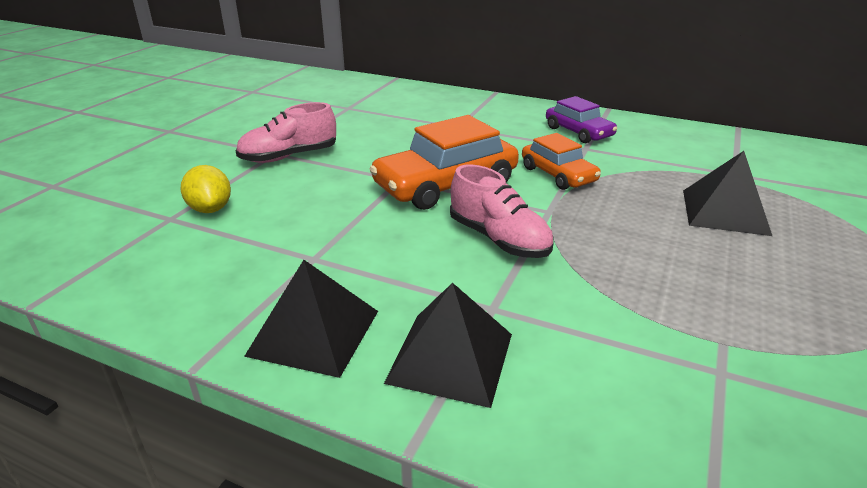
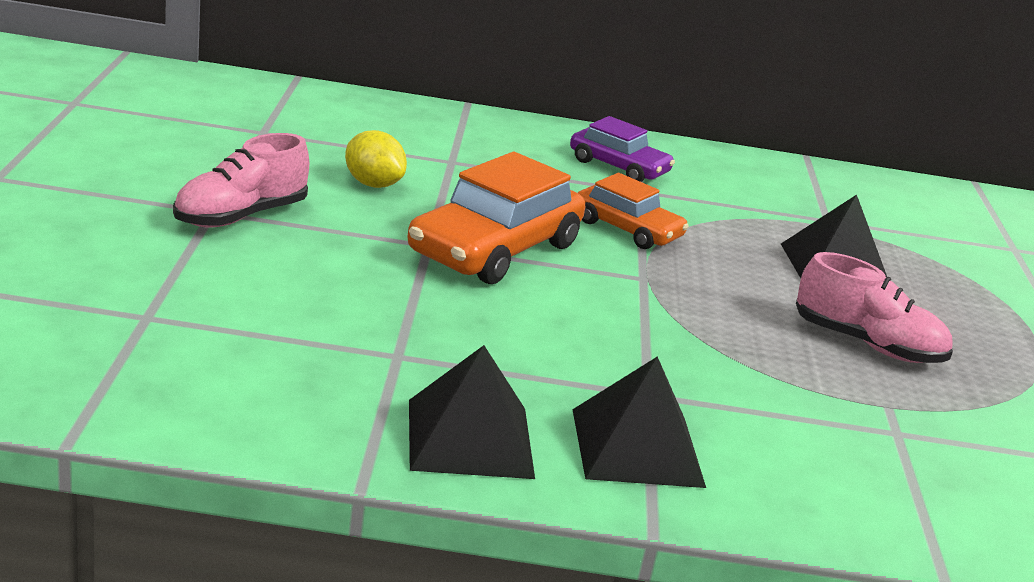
camera: 25 degrees left, 5 degrees down
(210, 209) = (195, 300): yellow lemon -> yellow lemon (373, 184)
(499, 239) = (606, 316): pink shoe -> pink shoe (867, 344)

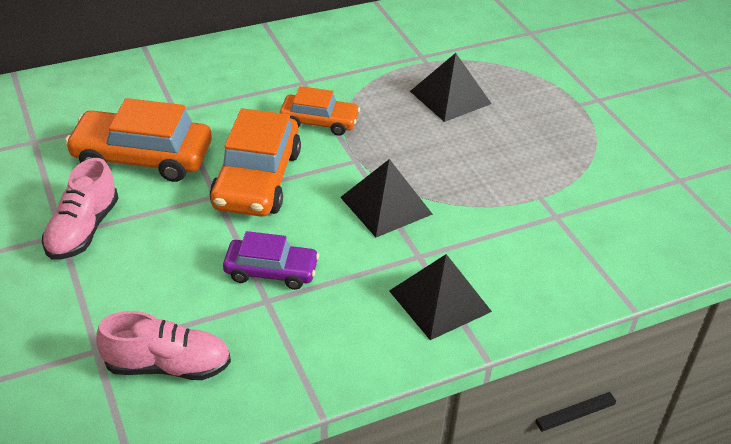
camera: 25 degrees left, 15 degrees up
(373, 184) = (142, 157): yellow lemon -> orange car
(469, 438) = (351, 344): black pyramid -> black pyramid (386, 205)
(618, 167) = (277, 66): purple car -> purple car (271, 271)
(867, 344) = (503, 154): pink shoe -> pink shoe (168, 366)

